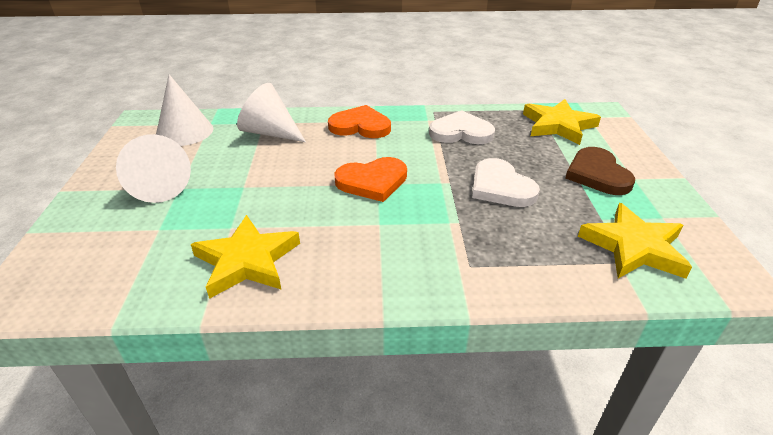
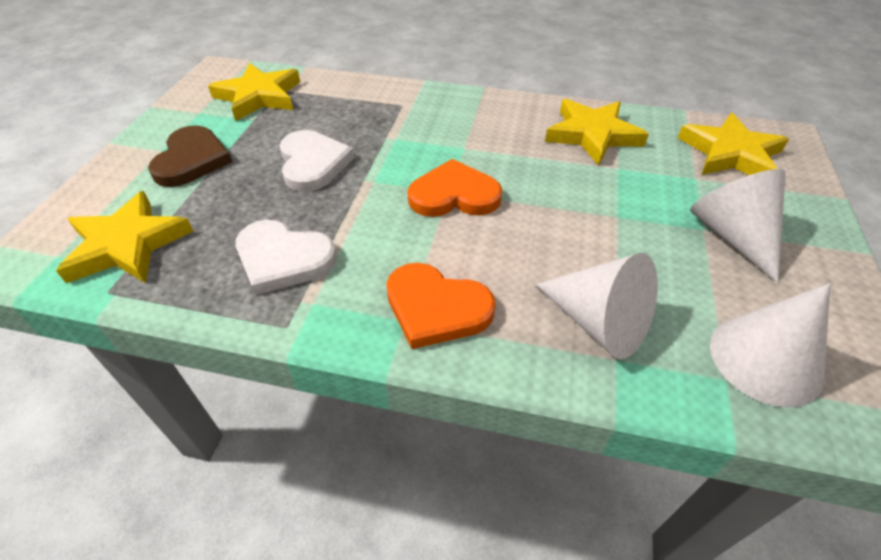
camera: 165 degrees left, 10 degrees up
(103, 262) = (730, 154): none -> yellow star

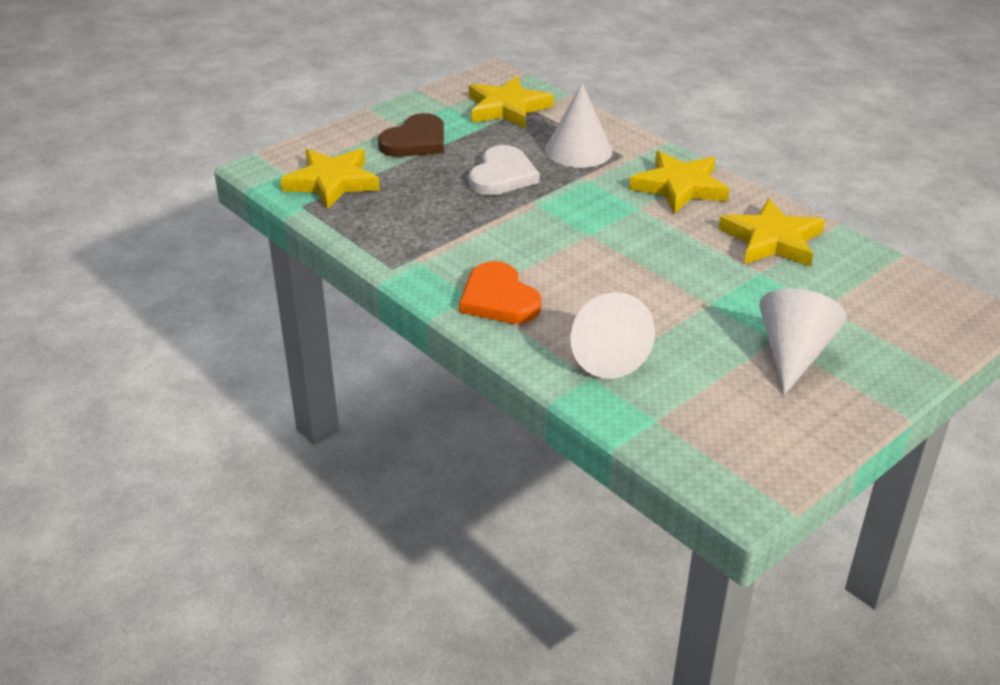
camera: 35 degrees right, 10 degrees down
(283, 259) = (424, 230): white heart -> none
(454, 195) = (590, 238): orange heart -> none
(730, 154) = (891, 303): yellow star -> yellow star (679, 187)
(765, 359) = (702, 424): white cone -> white cone (578, 150)

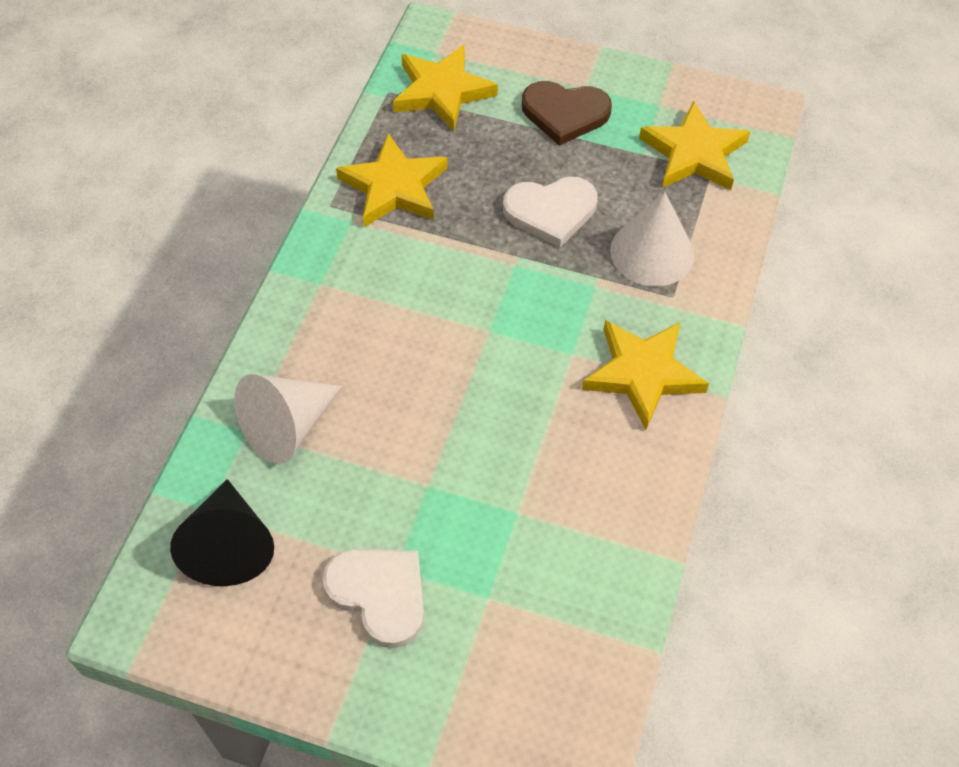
camera: 60 degrees right, 20 degrees up
(498, 298) = (329, 306): orange heart -> none
(700, 417) = (229, 545): none -> black cone
(772, 240) = (592, 502): yellow star -> yellow star (394, 187)
(793, 354) = (379, 594): white cone -> white heart

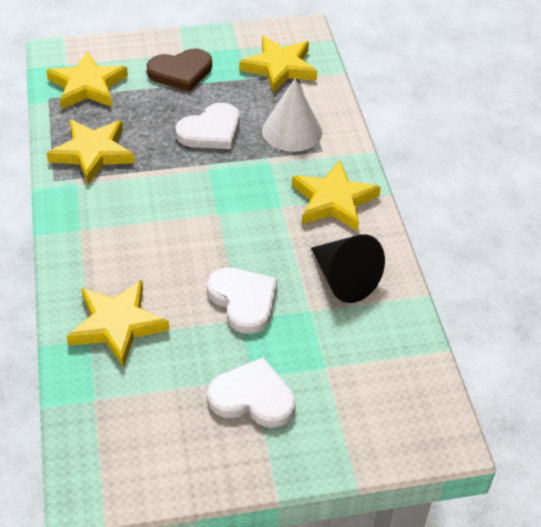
camera: 30 degrees left, 10 degrees down
(229, 545) = (125, 414): black cone -> black cone (344, 279)
(287, 427) = (117, 325): white cone -> yellow star
(447, 462) = (243, 300): none -> white heart

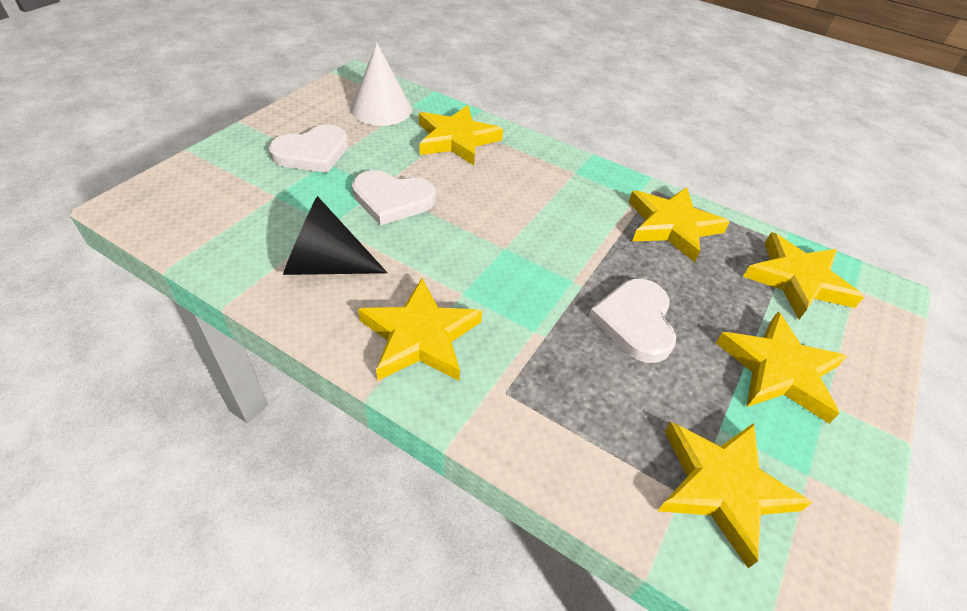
camera: 130 degrees right, 0 degrees up
(181, 72) = (779, 370): brown heart -> yellow star
(292, 131) = (568, 391): white cone -> white cone (381, 109)

